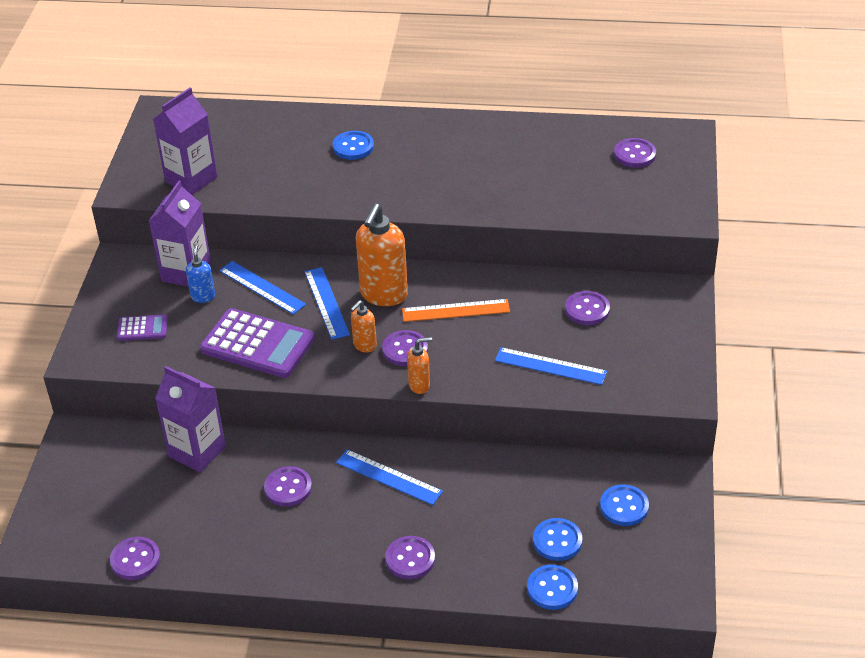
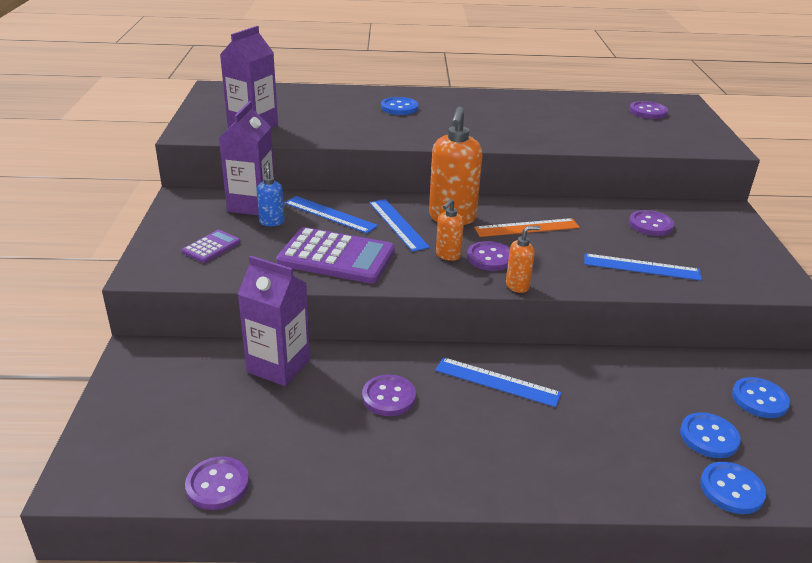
camera: 10 degrees left, 10 degrees down
(142, 328) = (211, 247): purple calculator -> purple calculator turned 45 degrees counterclockwise
(410, 559) = (553, 465): purple button -> none

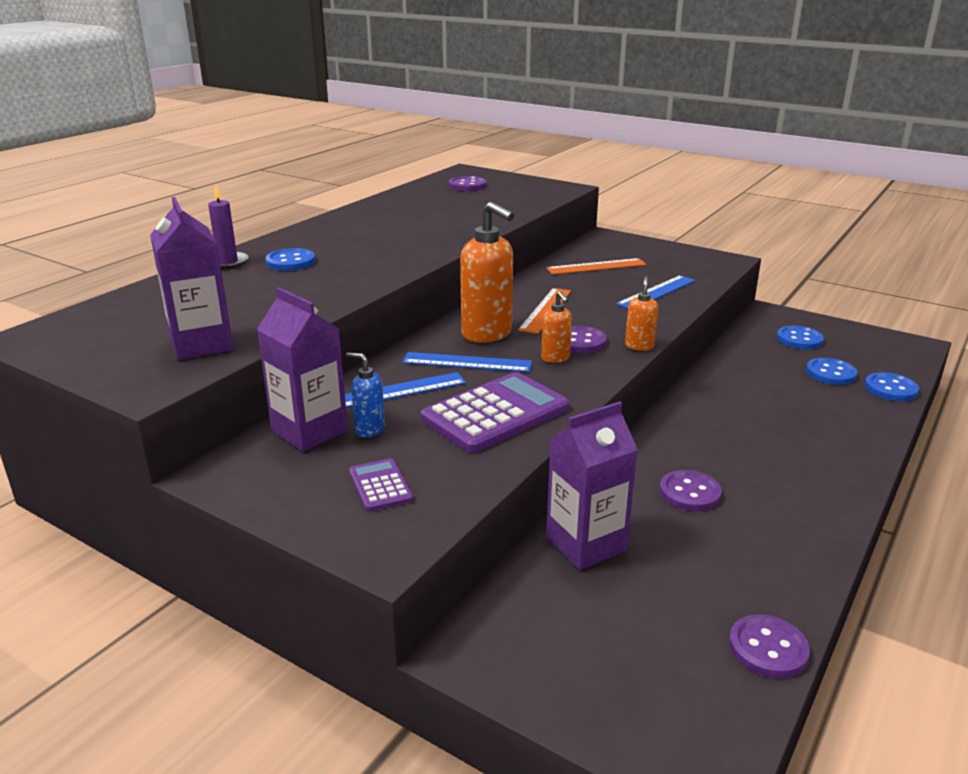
camera: 55 degrees left, 5 degrees down
(372, 93) = (227, 262): none -> purple candle
(497, 382) = (706, 430): blue ruler -> none
(650, 225) = (596, 266): purple button -> orange ruler

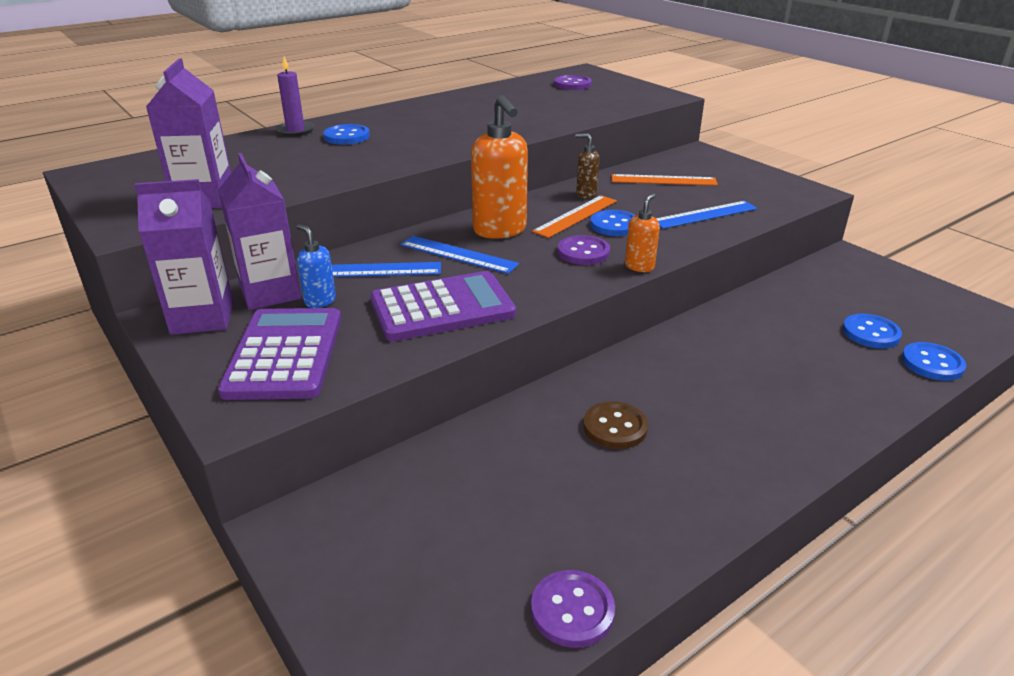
camera: 20 degrees right, 5 degrees up
(380, 486) = (285, 354): purple calculator -> purple calculator, size x2.02
(538, 289) = (586, 194): none -> brown soap dispenser
(555, 358) = (545, 264): orange soap dispenser -> none
(586, 544) = (472, 454): purple carton -> purple carton (202, 318)
(689, 493) = (615, 427): purple button -> brown button
(799, 339) = (861, 290): blue button -> blue button (614, 225)

